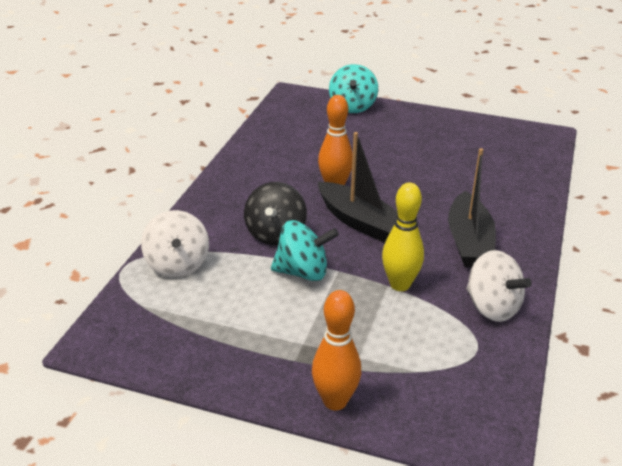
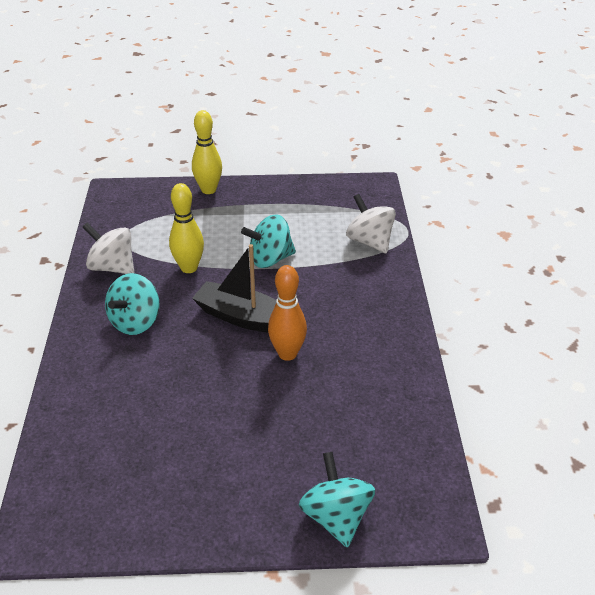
camera: 160 degrees right, 5 degrees up
(275, 234) = (312, 286): black spinning top -> none
(335, 401) = (208, 190): orange bowling pin -> yellow bowling pin
(469, 242) = (135, 322): black boat -> turquoise spinning top

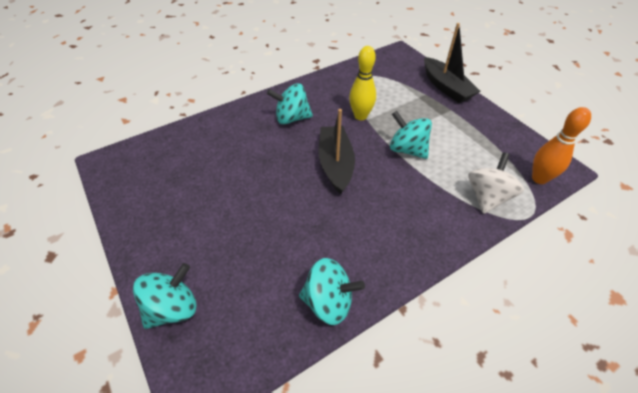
camera: 60 degrees right, 10 degrees up
(112, 267) = (331, 86): white spinning top -> none
(208, 190) = (446, 87): yellow bowling pin -> black boat
(287, 354) = (318, 204): orange bowling pin -> orange bowling pin (539, 178)
(407, 393) = (328, 302): none -> turquoise spinning top

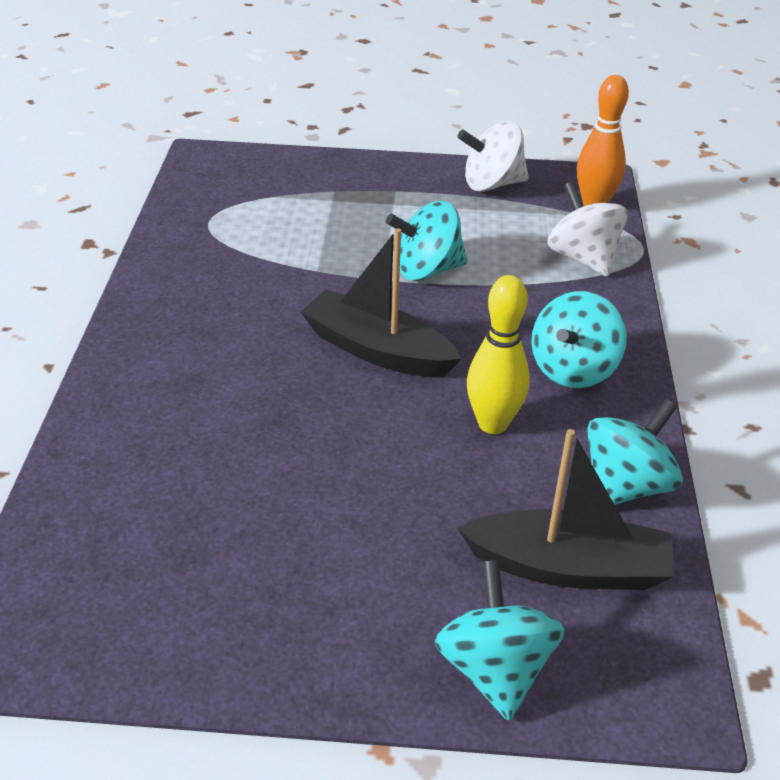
camera: 55 degrees left, 10 degrees down
(292, 118) = (211, 341): turquoise spinning top -> turquoise spinning top (573, 370)
(360, 116) = (302, 272): yellow bowling pin -> yellow bowling pin (493, 424)
(446, 87) = (345, 167): black boat -> black boat (569, 567)
(501, 135) = (492, 184): none -> white spinning top

